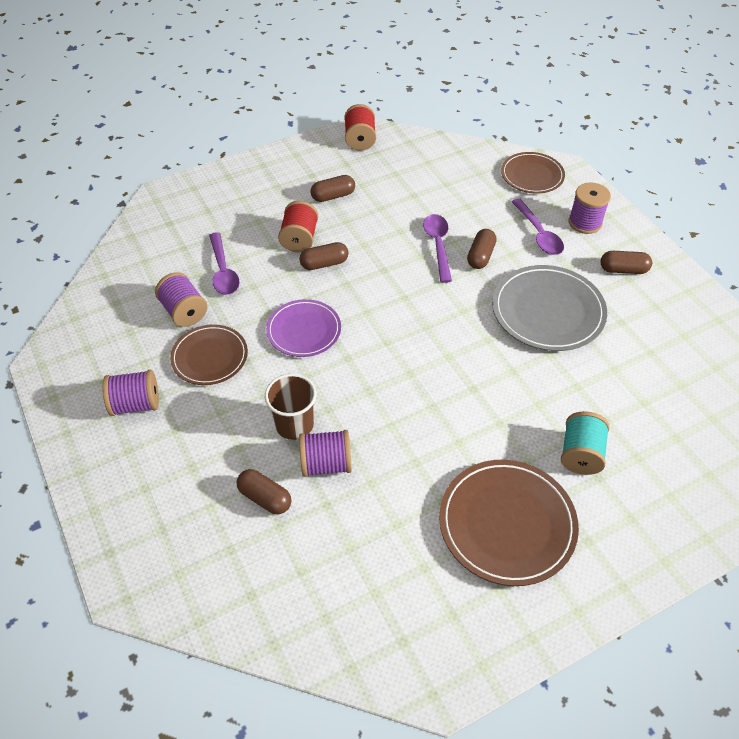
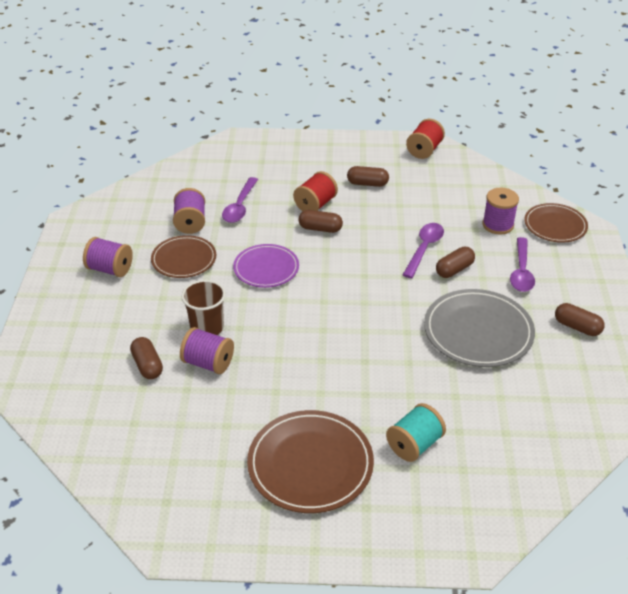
camera: 30 degrees right, 10 degrees down
(585, 222) = (573, 278): purple spool -> purple spool (498, 225)

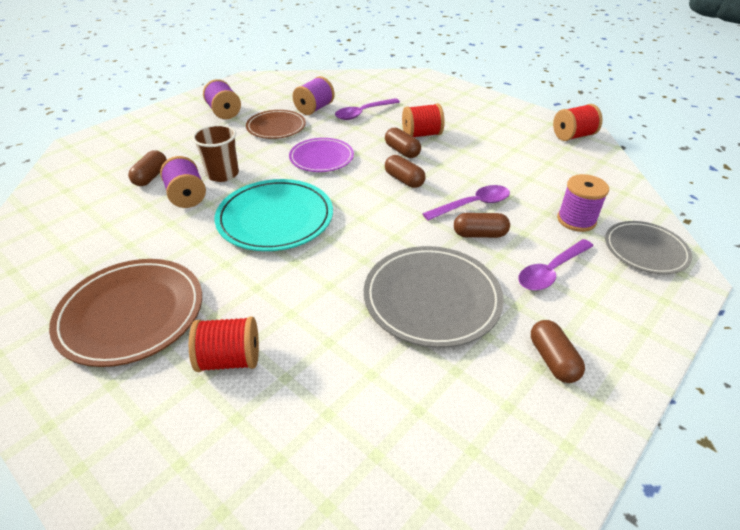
camera: 40 degrees right, 0 degrees up
(305, 339) = (275, 218): none -> turquoise plate
(367, 183) = (486, 138): brown capsule -> brown capsule (404, 180)
(414, 444) = (229, 359): turquoise spool -> red spool
(555, 225) = (645, 250): brown plate -> grey plate

